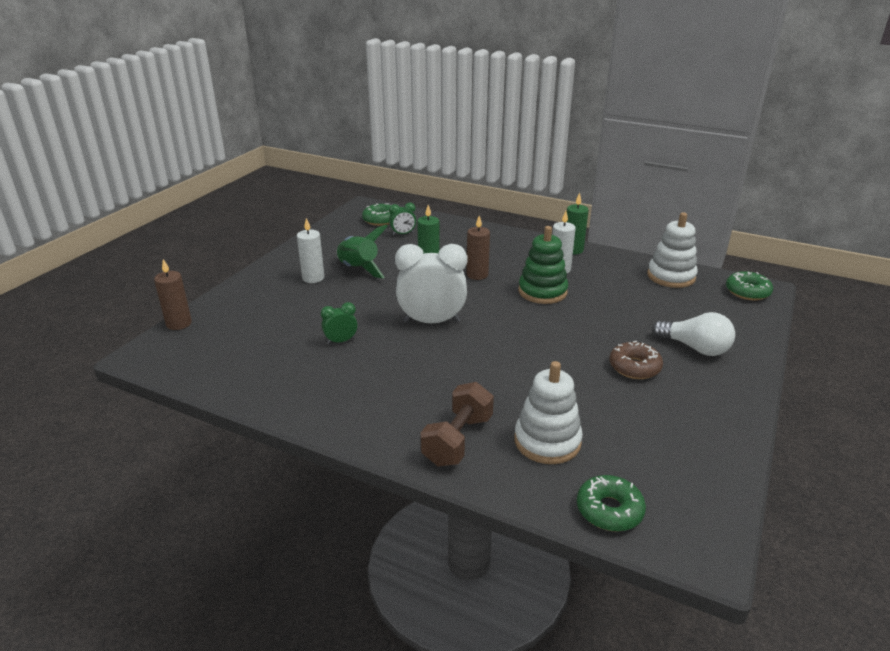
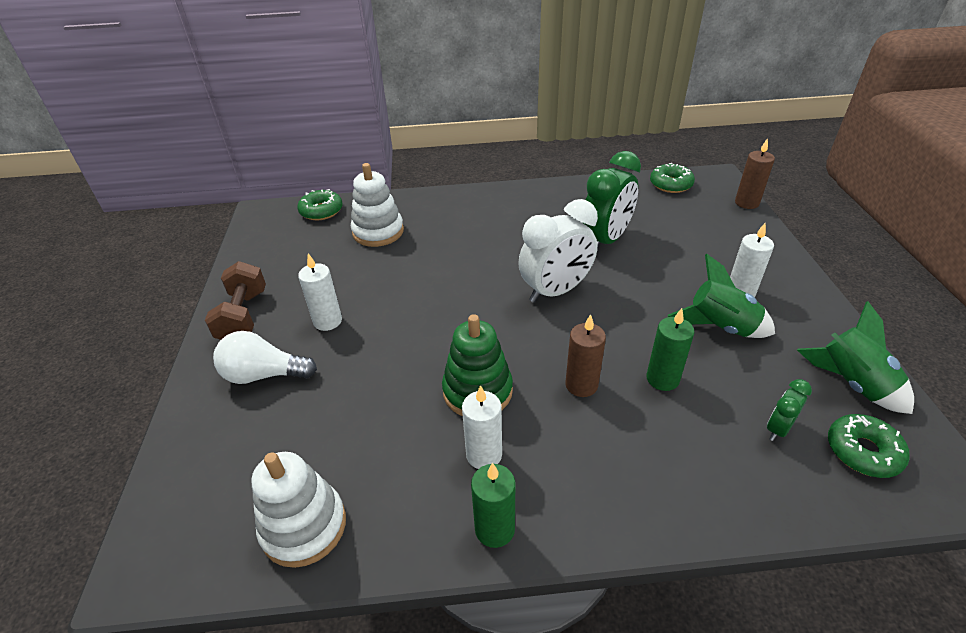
camera: 150 degrees right, 10 degrees up
(339, 233) = (852, 383): none -> green rocket
(341, 341) = (605, 240): green clock -> green clock, size x2.08
(457, 440) = (439, 211): brown dumbbell -> brown dumbbell (243, 316)
(634, 367) = (327, 321): brown donut -> white candle
(747, 292) = (172, 542): green donut -> green donut (670, 184)

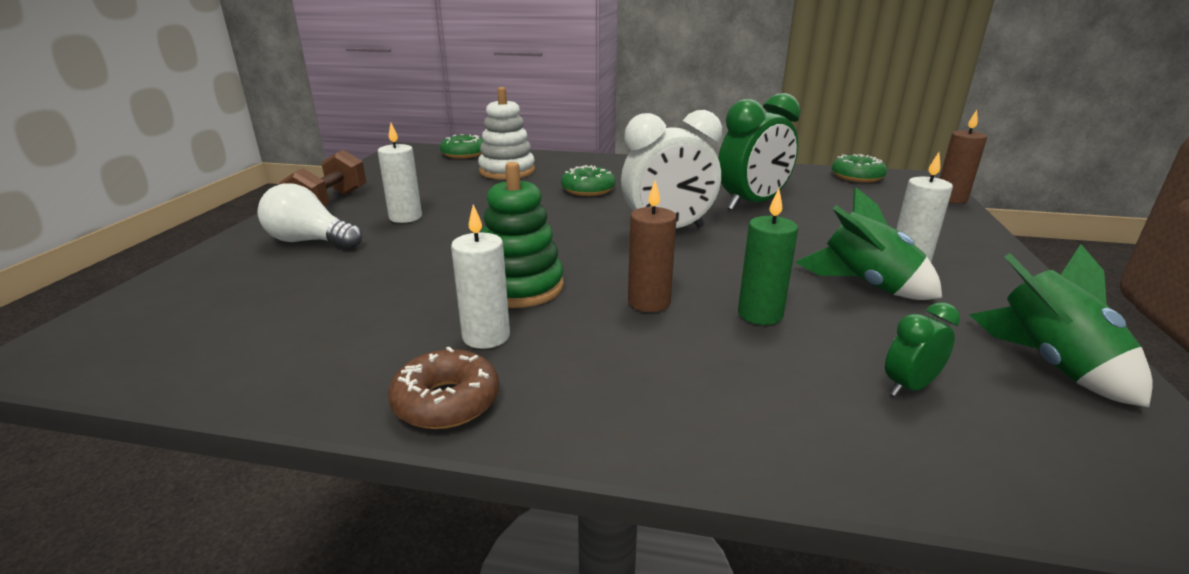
camera: 15 degrees right, 15 degrees down
(304, 526) = (236, 353): white stacking toy -> none
(494, 529) = (446, 401): green candle -> brown donut
(863, 451) = (1047, 436): green donut -> green donut (588, 189)

